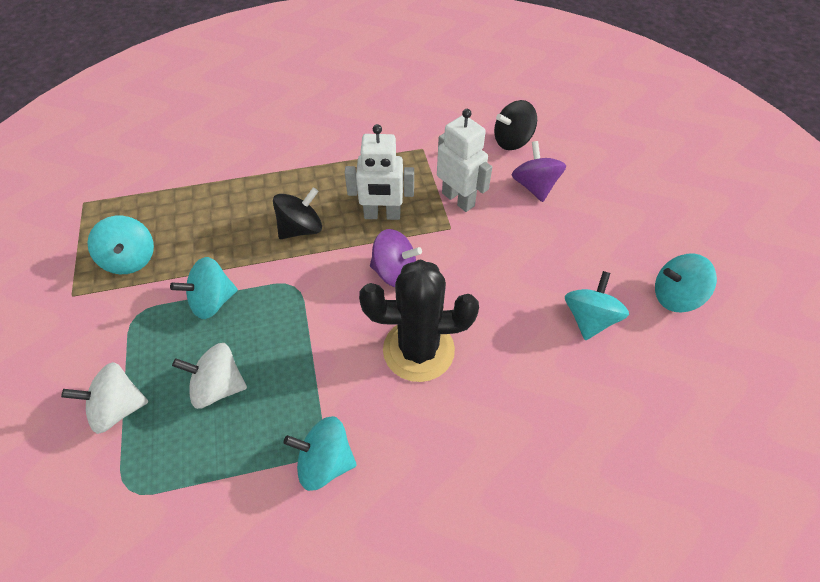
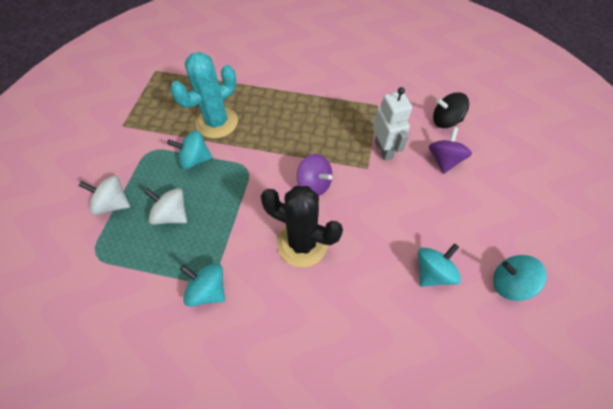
camera: 25 degrees right, 5 degrees up
(130, 259) = (163, 115): turquoise spinning top -> none
(218, 241) = (217, 122): none -> turquoise cactus
(301, 229) = (270, 132): black spinning top -> none
(382, 215) = (326, 142): white robot -> none

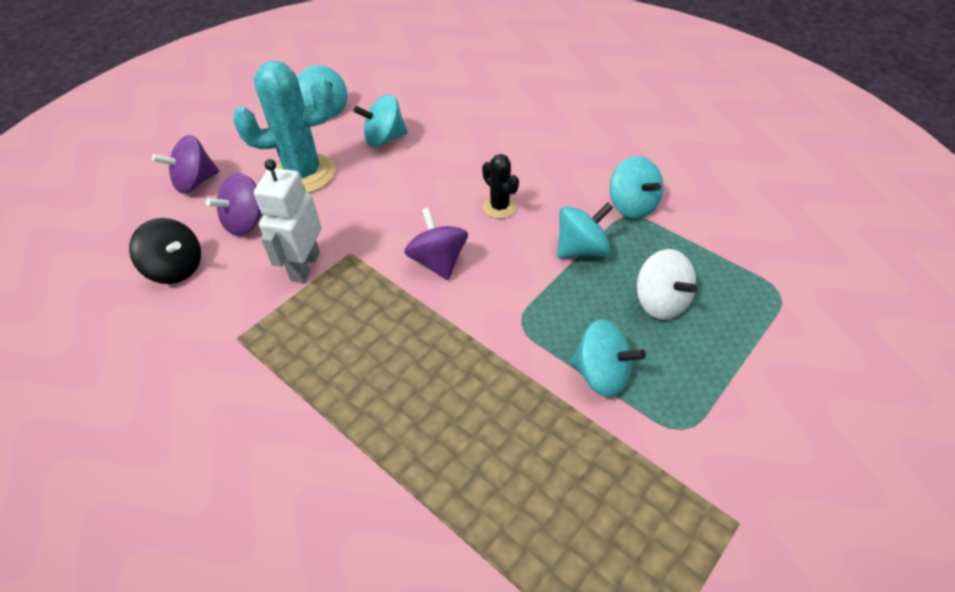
camera: 150 degrees left, 10 degrees down
(113, 204) = (755, 354): white spinning top -> none
(217, 122) = (534, 435): turquoise cactus -> turquoise cactus (303, 174)
(232, 232) = (581, 249): none -> turquoise spinning top
(302, 243) = (499, 207): black cactus -> black cactus, size x0.50
(507, 172) = (195, 182): none -> purple spinning top

